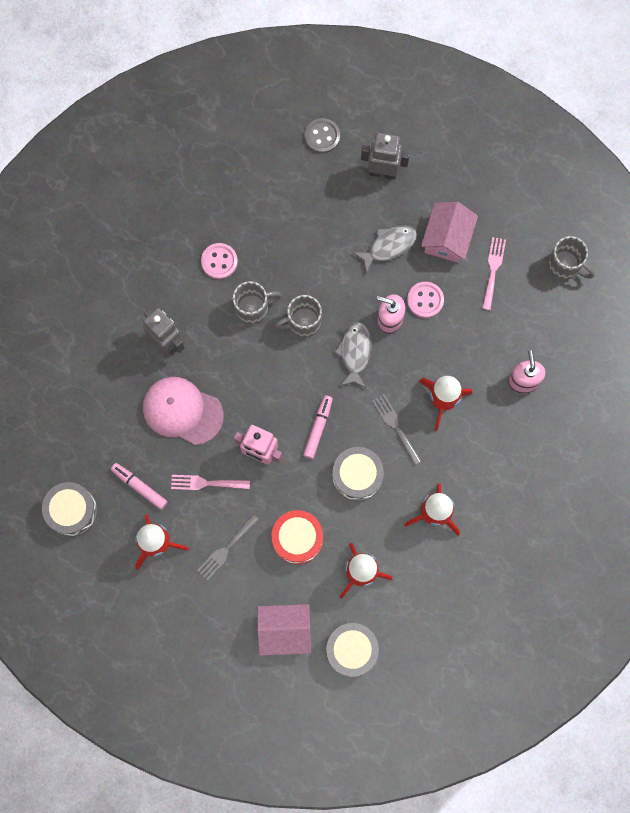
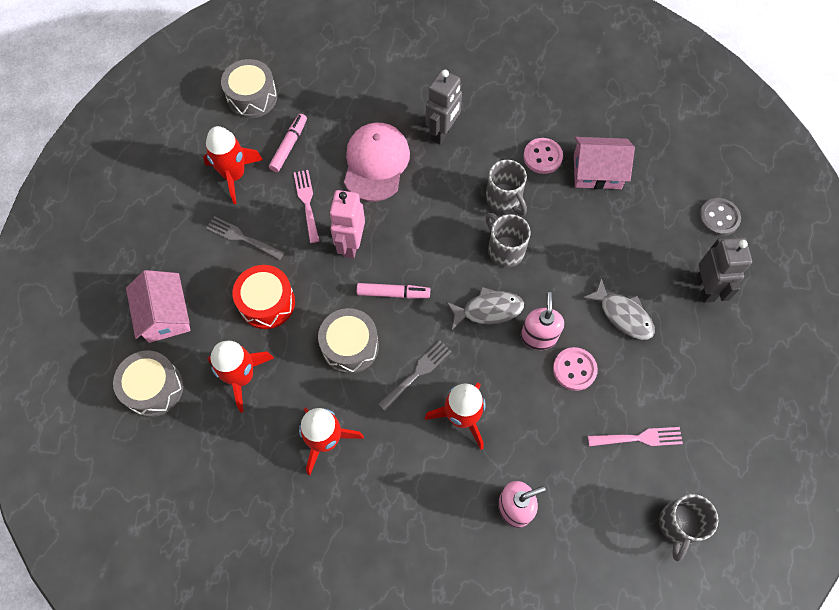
camera: 75 degrees right, 10 degrees down
(447, 238) = (657, 376): pink house -> pink house (597, 171)

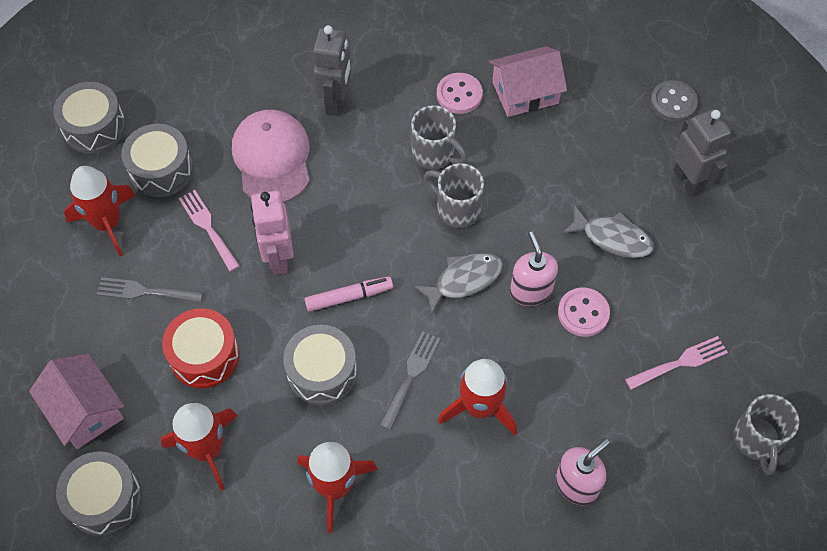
camera: 20 degrees left, 5 degrees down
(289, 146) = (161, 170): pink marker -> grey drum

